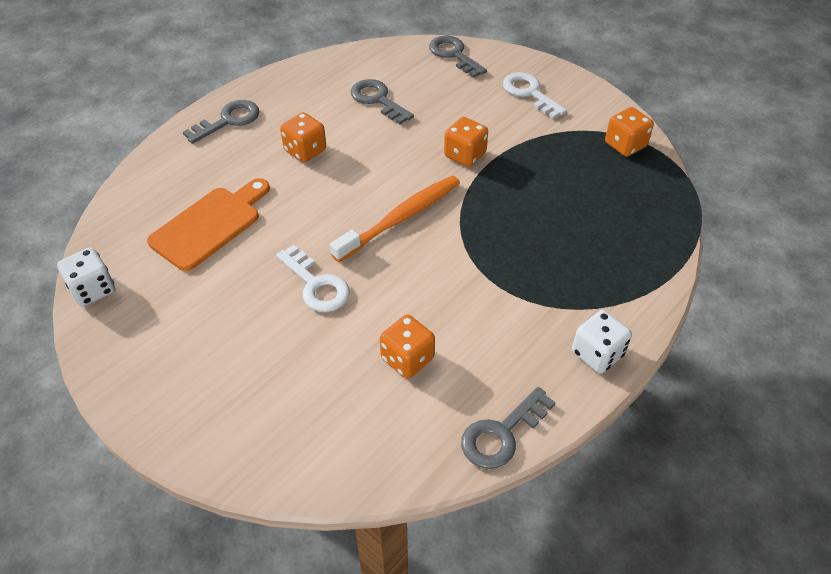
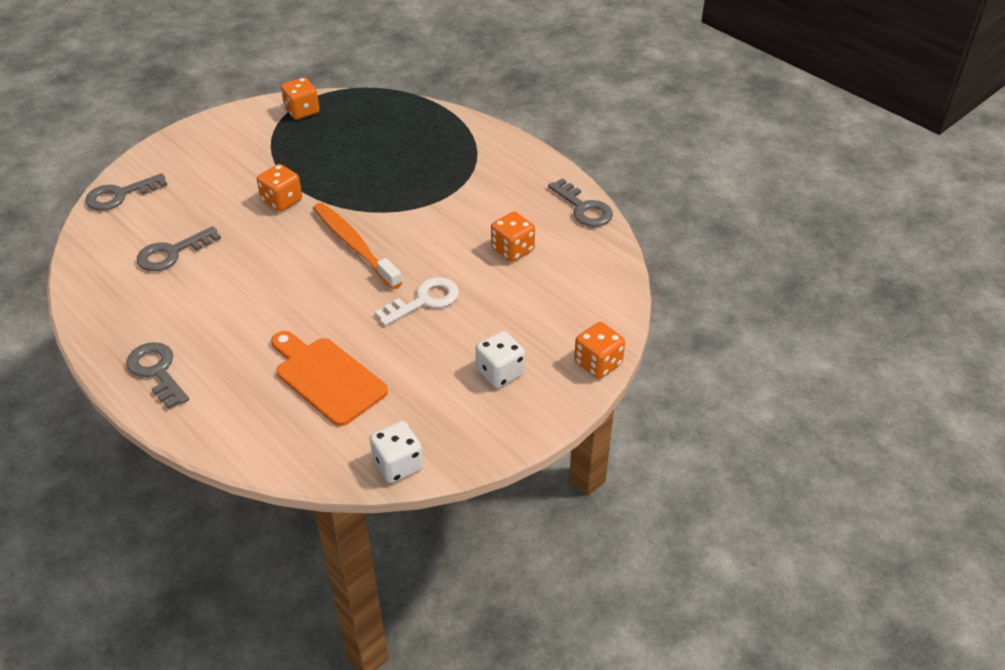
camera: 85 degrees left, 5 degrees down
(305, 150) = (235, 308): orange dice -> orange dice (598, 363)
(529, 93) = (207, 153): white key -> none
(597, 354) = (519, 157): white dice -> white dice (500, 372)

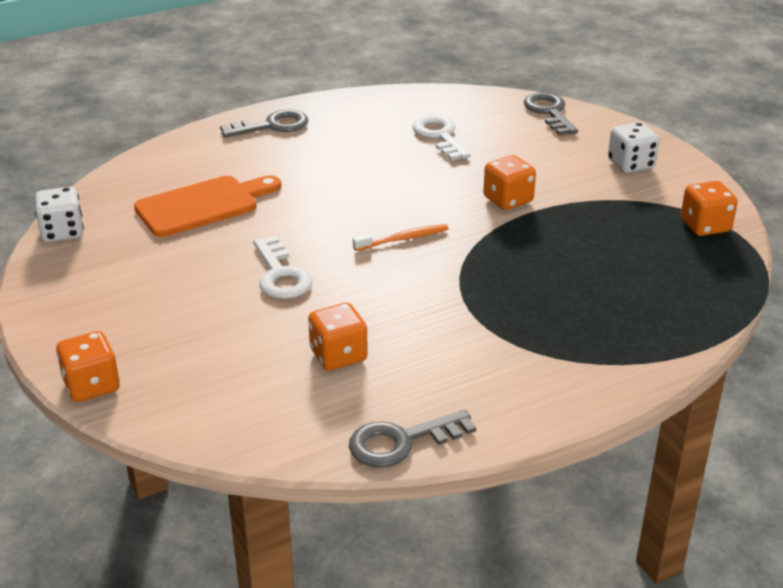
camera: 105 degrees right, 10 degrees down
(172, 253) = (439, 136): grey key -> white key
(354, 245) = (403, 239): orange toothbrush -> orange toothbrush, size x0.55
(500, 372) = (132, 310): white dice -> white dice (631, 164)

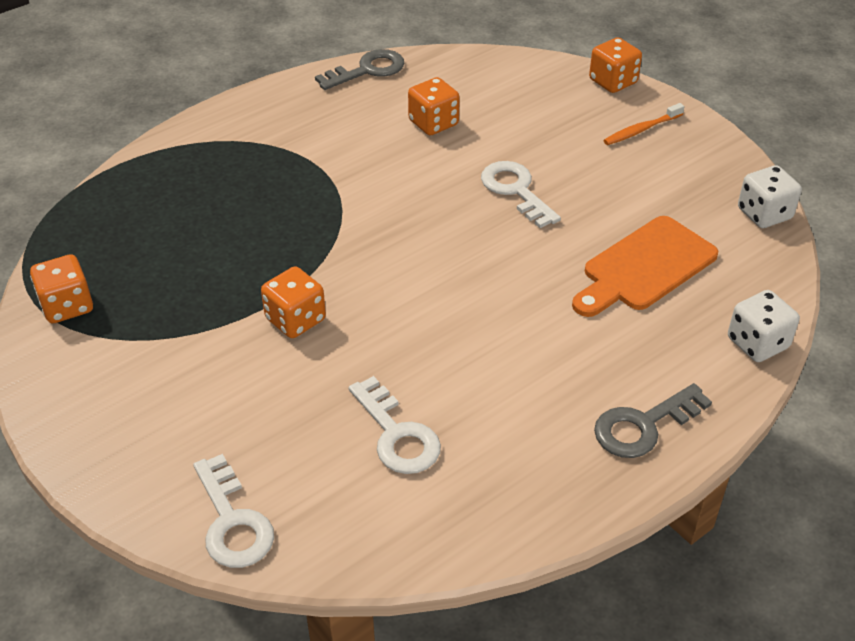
camera: 170 degrees right, 10 degrees up
(403, 239) = (407, 247): orange toothbrush -> orange toothbrush (641, 130)
(549, 112) = (233, 522): grey key -> white key
(631, 164) = (129, 407): white dice -> white dice (757, 343)

